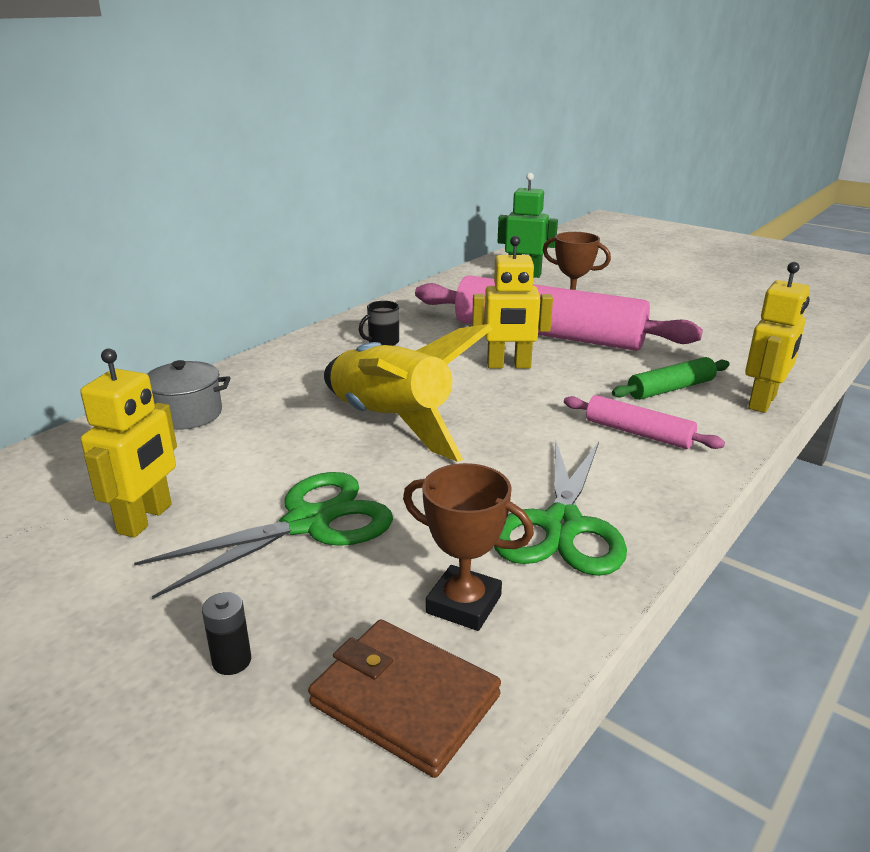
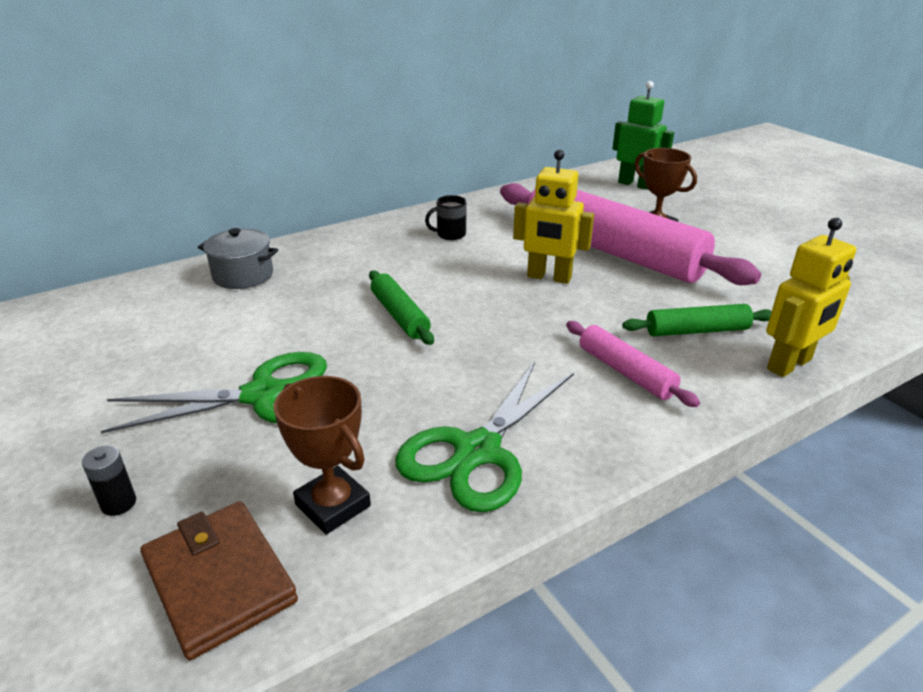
camera: 20 degrees right, 5 degrees up
(146, 519) = (147, 362): yellow robot -> none
(391, 423) = (399, 315): yellow rocket -> green rolling pin

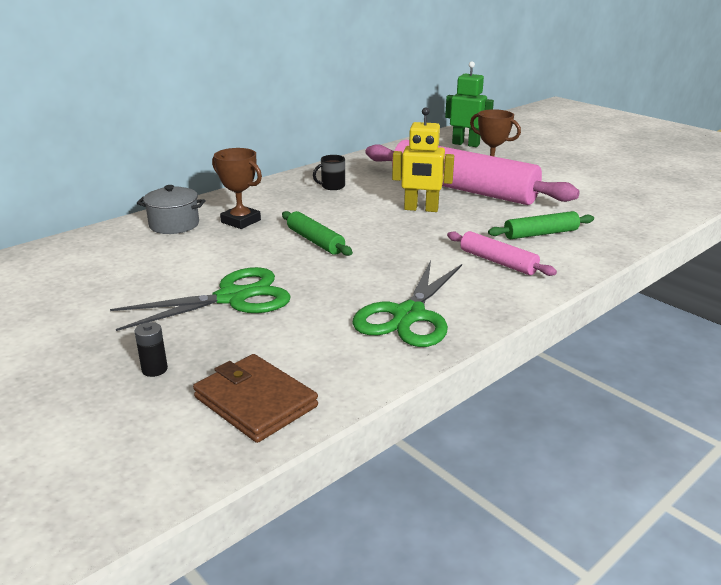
camera: 10 degrees left, 5 degrees down
(333, 505) = (317, 354): brown trophy -> brown trophy (241, 221)
(790, 365) = (610, 248): yellow robot -> none

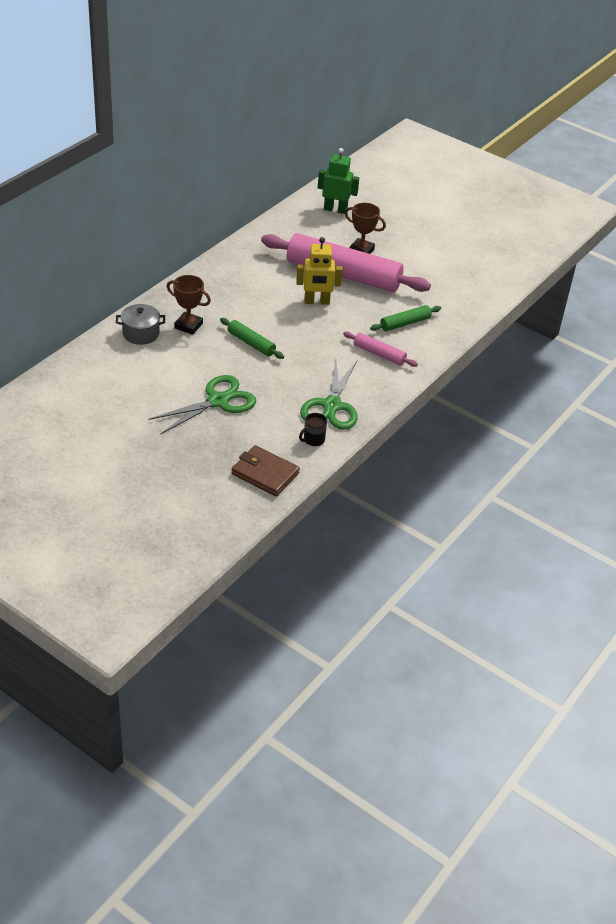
camera: 15 degrees left, 15 degrees up
(154, 369) = (199, 458): black battery -> none
(332, 186) = (241, 278): black mug -> black mug (313, 440)

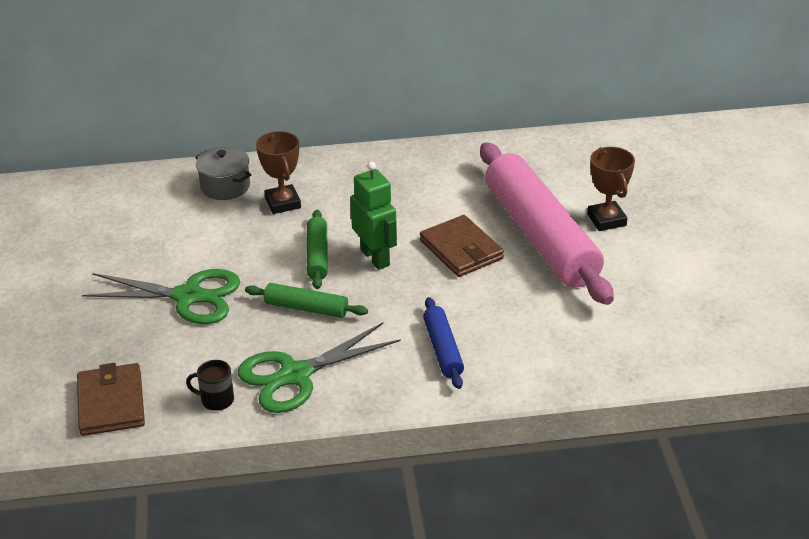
camera: 50 degrees right, 5 degrees down
(317, 302) = (461, 250): yellow robot -> brown wallet
(335, 209) = (644, 159): green robot -> green robot (375, 257)
(379, 354) = (443, 349): pink rolling pin -> blue rolling pin
(405, 323) = (532, 332): green rolling pin -> green rolling pin (306, 308)

